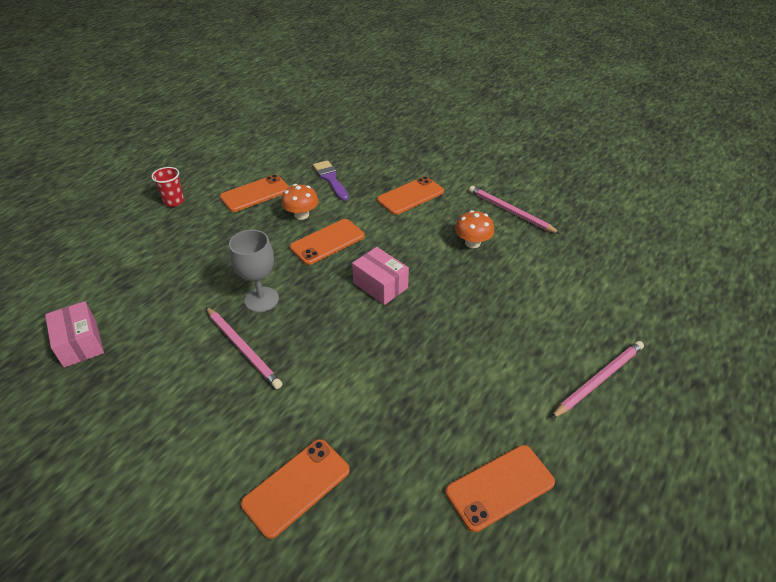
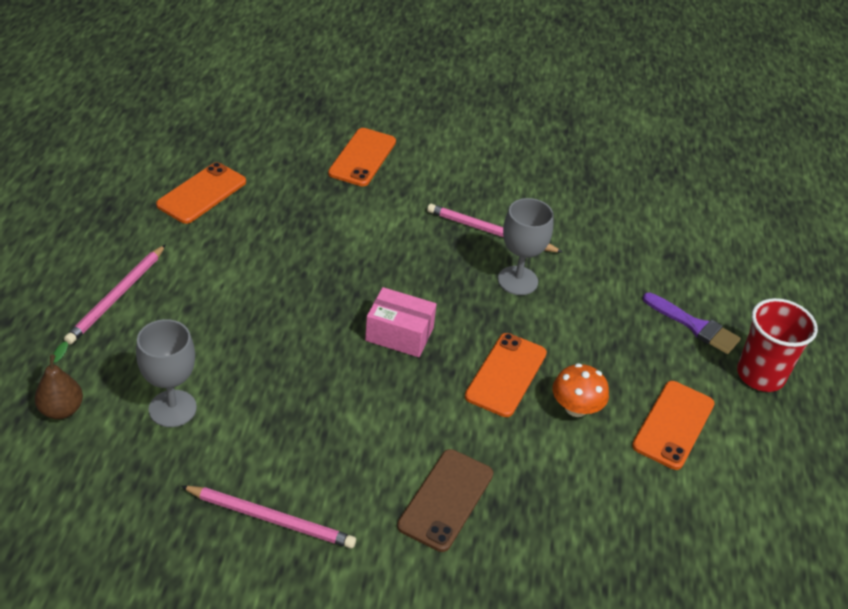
camera: 150 degrees right, 0 degrees up
(80, 343) = (638, 198): pink box -> none
(174, 201) = (760, 375): red cup -> red cup, size x1.59
(330, 179) = (594, 494): purple brush -> purple brush (694, 326)
(410, 196) = (445, 499): orange phone -> brown phone
(472, 243) = (310, 435): orange mushroom -> none
(559, 280) = (172, 408): none -> grey goblet
(638, 299) = (62, 410): none -> brown pear

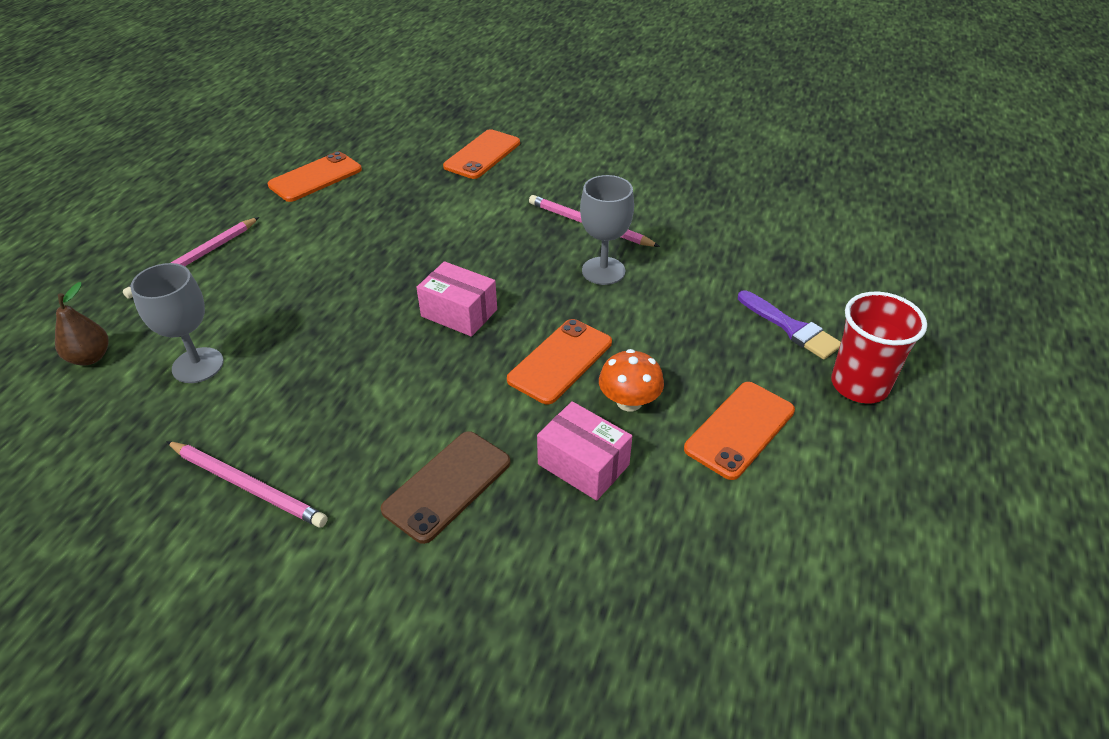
camera: 15 degrees right, 0 degrees up
(554, 469) = (583, 464): none -> pink box

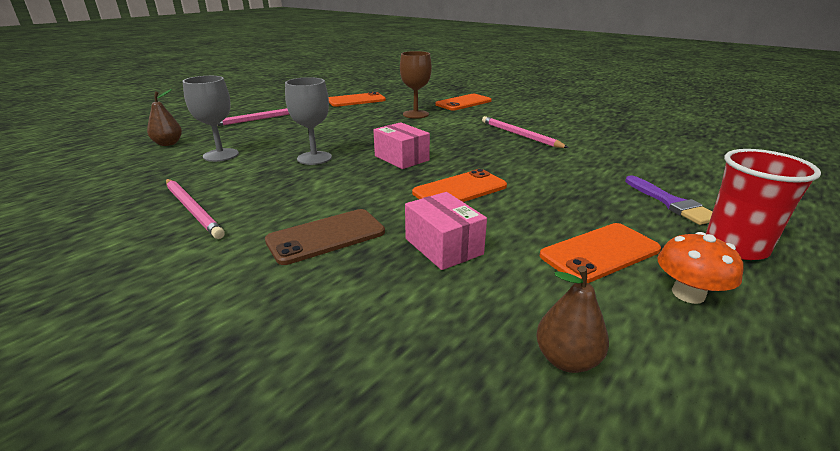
camera: 20 degrees right, 15 degrees down
(427, 200) = (415, 114): none -> brown goblet
(603, 271) = (519, 154): grey goblet -> grey goblet (314, 158)
(629, 401) = (504, 219): orange mushroom -> orange mushroom (688, 294)
(745, 575) = (566, 359): none -> brown pear

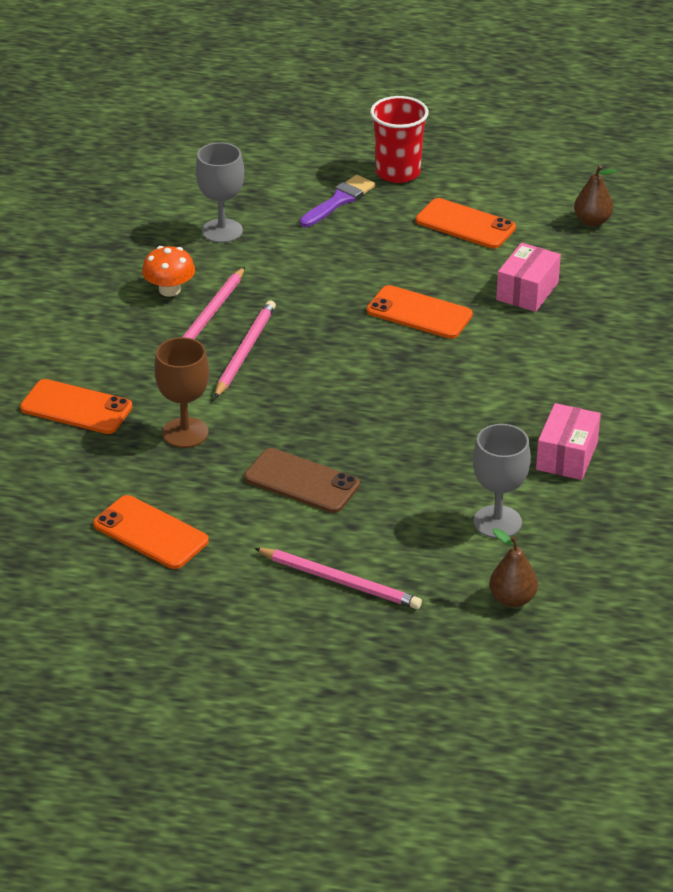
camera: 120 degrees left, 10 degrees up
(193, 209) = (615, 449): pink pencil -> pink pencil (245, 351)
(314, 158) = (434, 441): grey goblet -> grey goblet (222, 231)
(326, 236) = (573, 351): brown phone -> brown phone (301, 481)
(401, 158) = (373, 377): pink box -> pink box (566, 456)
(688, 294) = (485, 189): orange mushroom -> orange mushroom (169, 290)

